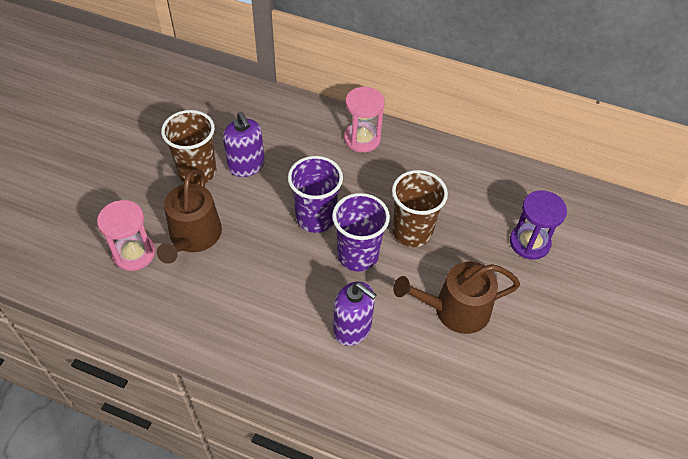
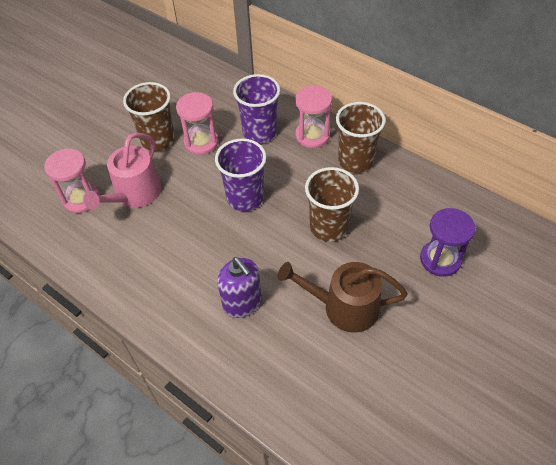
camera: 20 degrees right, 0 degrees up
(193, 237) = (134, 194): brown watering can -> pink watering can
(246, 166) = (201, 142): purple soap dispenser -> pink hourglass
(358, 255) = (271, 238): purple cup -> purple cup (259, 132)
(415, 158) = (355, 161): none -> brown cup

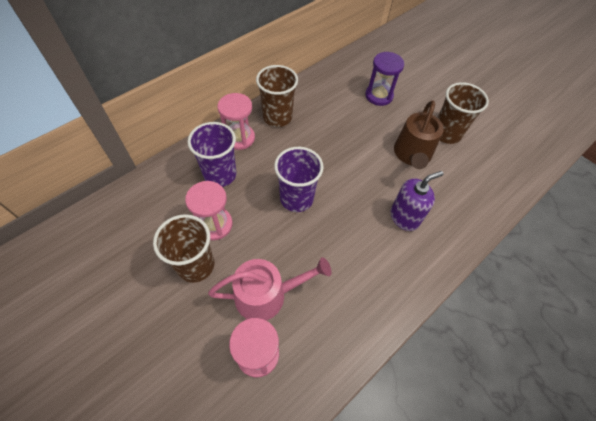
camera: 85 degrees left, 5 degrees up
(134, 194) = (267, 295): pink watering can -> pink watering can turned 45 degrees counterclockwise
(329, 227) = (340, 148): brown cup -> brown cup (446, 133)

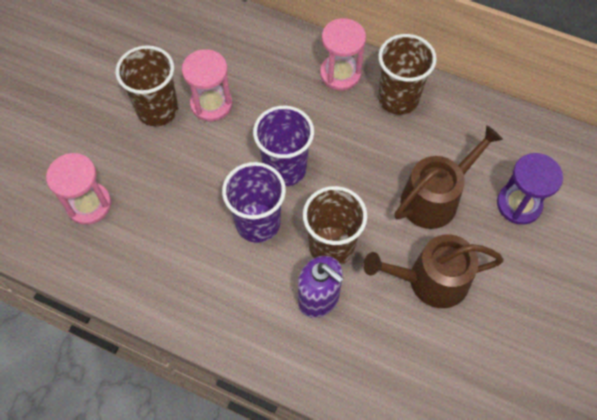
camera: 70 degrees right, 5 degrees up
(220, 174) = (277, 79): purple cup -> purple cup (258, 223)
(267, 295) = (152, 187): pink watering can -> none
(357, 129) = (435, 198): none -> brown watering can
(446, 133) = (500, 318): brown cup -> brown cup (331, 246)

